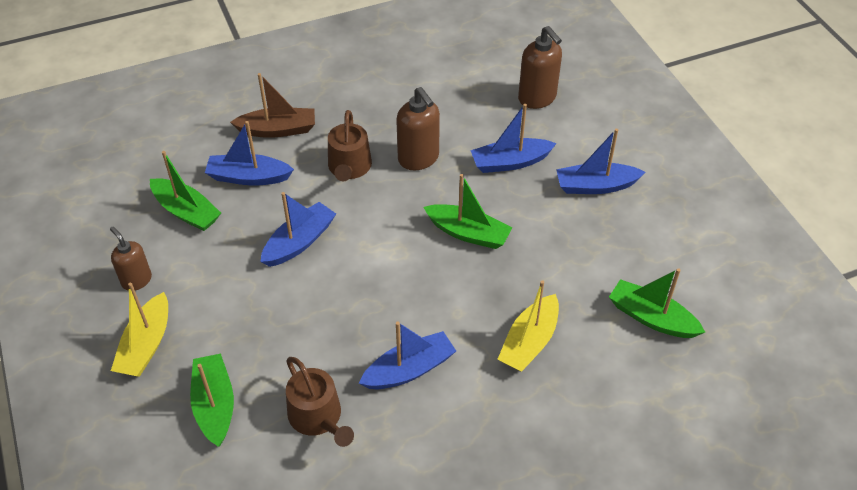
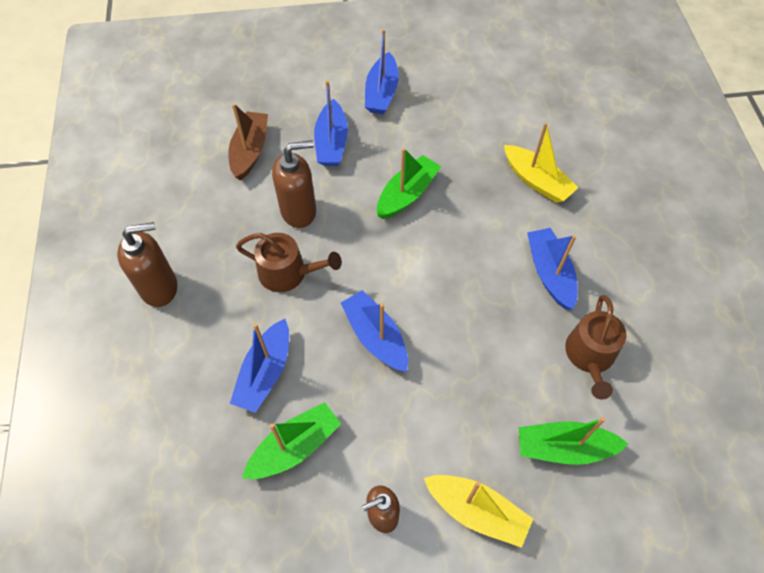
camera: 75 degrees left, 10 degrees up
(278, 130) = (203, 331): brown boat -> brown boat (250, 151)
(318, 417) = (590, 356): brown watering can -> brown watering can turned 120 degrees clockwise
(537, 98) = (258, 102): brown soap dispenser -> brown soap dispenser (160, 287)
(651, 318) = (528, 99): green boat -> none

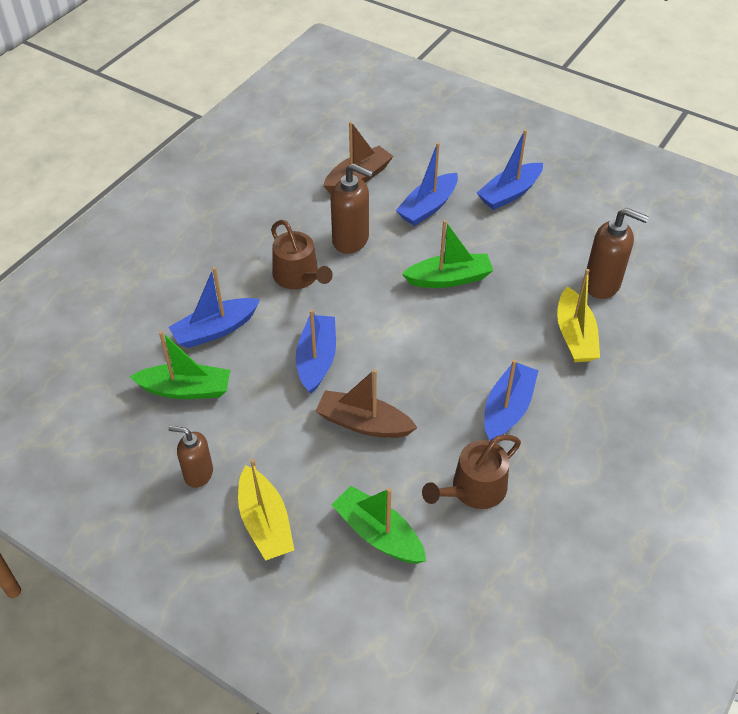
camera: 40 degrees right, 10 degrees down
(160, 287) = (202, 231): brown soap dispenser -> brown soap dispenser (602, 284)
(464, 364) = (363, 423): none -> brown boat

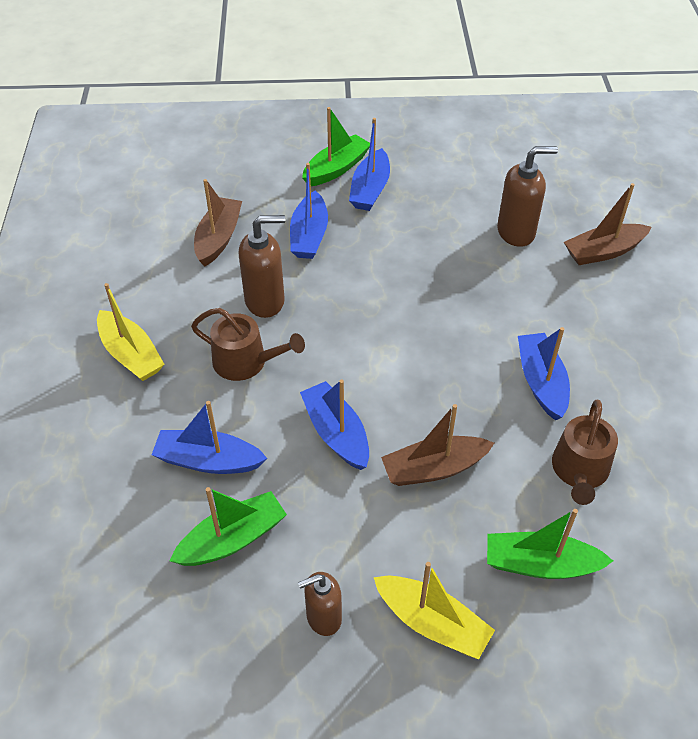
camera: 35 degrees left, 0 degrees up
(215, 330) = (208, 461): blue boat -> blue boat turned 75 degrees clockwise
(449, 278) = (387, 292): green boat -> green boat (336, 168)
(575, 335) = (535, 288): yellow boat -> yellow boat (131, 354)
(666, 337) = (603, 252): none -> brown boat

